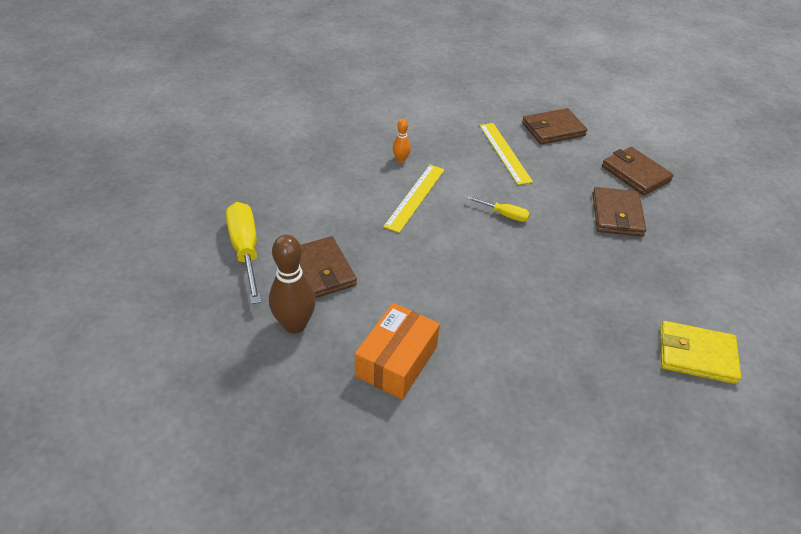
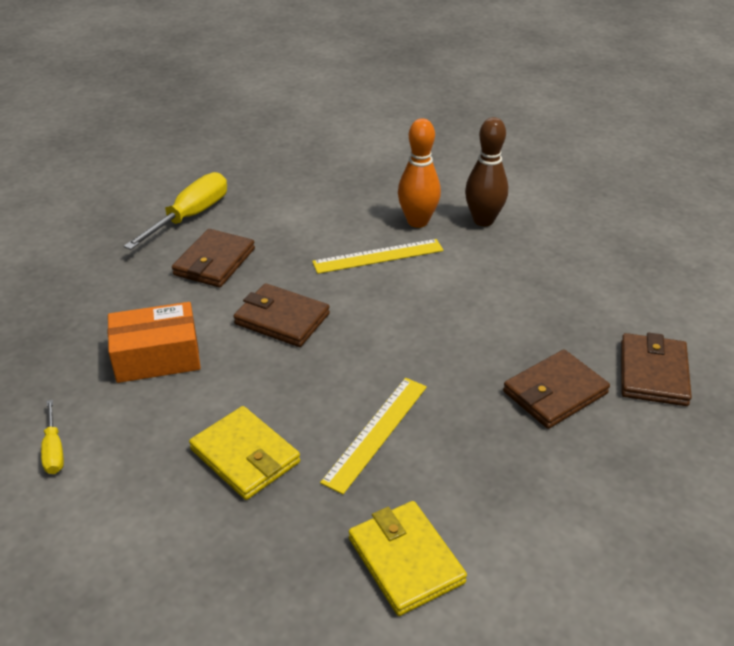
camera: 50 degrees right, 5 degrees down
(295, 325) = (138, 284): brown bowling pin -> brown bowling pin (483, 220)
(401, 160) = (417, 221): orange bowling pin -> orange bowling pin, size x1.94
(504, 152) = (531, 270): yellow ruler -> yellow ruler (376, 432)
(505, 215) = (434, 318): yellow screwdriver -> yellow screwdriver (54, 451)
(547, 373) = (245, 456): none -> yellow wallet
(553, 129) = (627, 280): brown wallet -> brown wallet (282, 319)

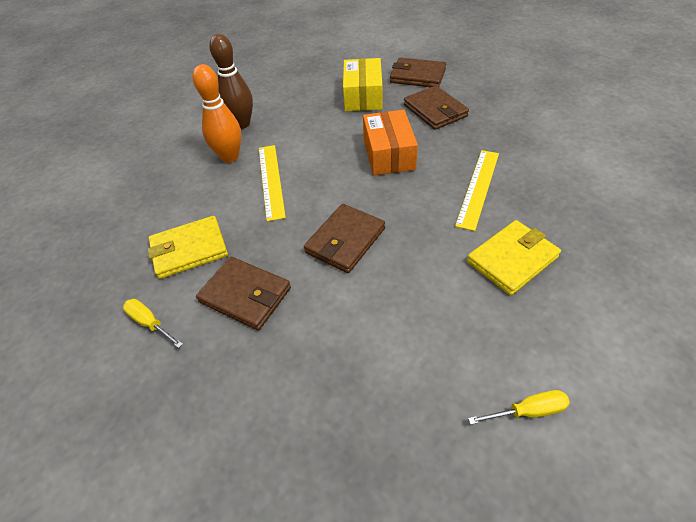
camera: 80 degrees left, 10 degrees up
(157, 357) = (390, 333): orange box -> orange box (388, 154)
(191, 216) = (149, 323): yellow screwdriver -> yellow screwdriver, size x0.52
(376, 432) = (478, 188): yellow ruler -> yellow ruler turned 75 degrees clockwise
(405, 560) = (586, 178): yellow wallet -> yellow wallet (189, 250)
(575, 316) = (363, 96): none -> yellow box

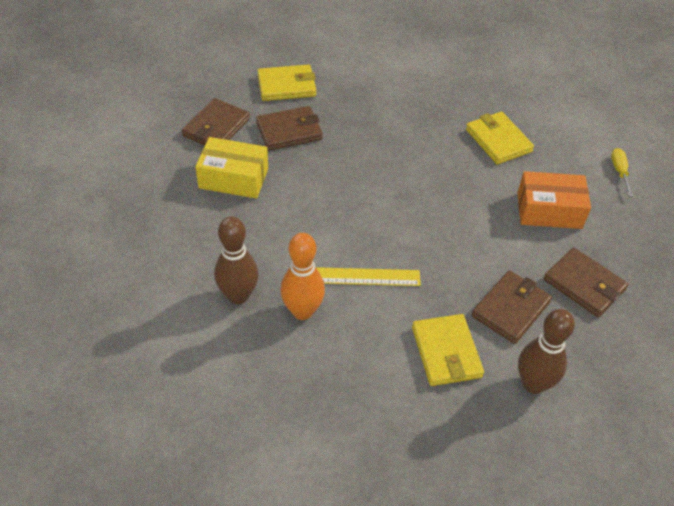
camera: 85 degrees left, 0 degrees up
(149, 323) = (533, 384): yellow screwdriver -> brown bowling pin
(345, 240) = (458, 232): brown wallet -> brown wallet (584, 285)
(388, 154) = (347, 179): orange box -> orange box (549, 210)
(478, 188) = (414, 135): yellow ruler -> none
(496, 97) = (286, 86): none -> yellow wallet

